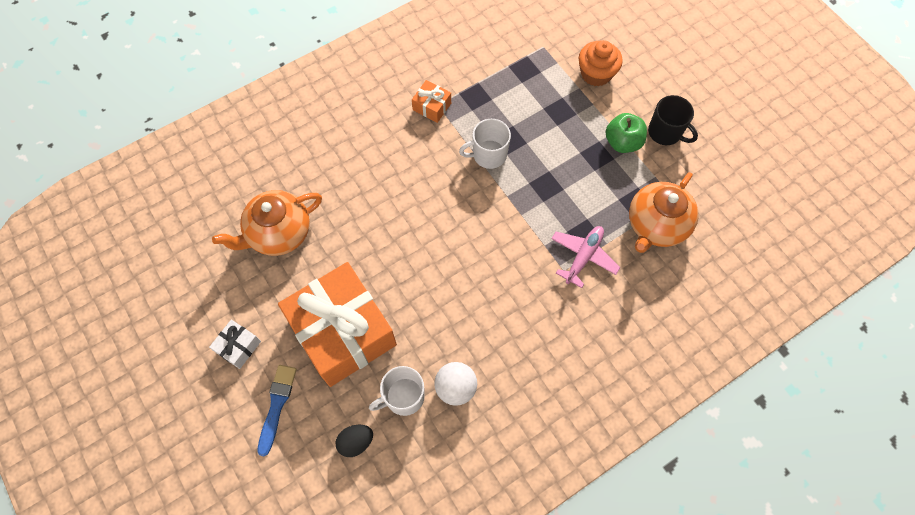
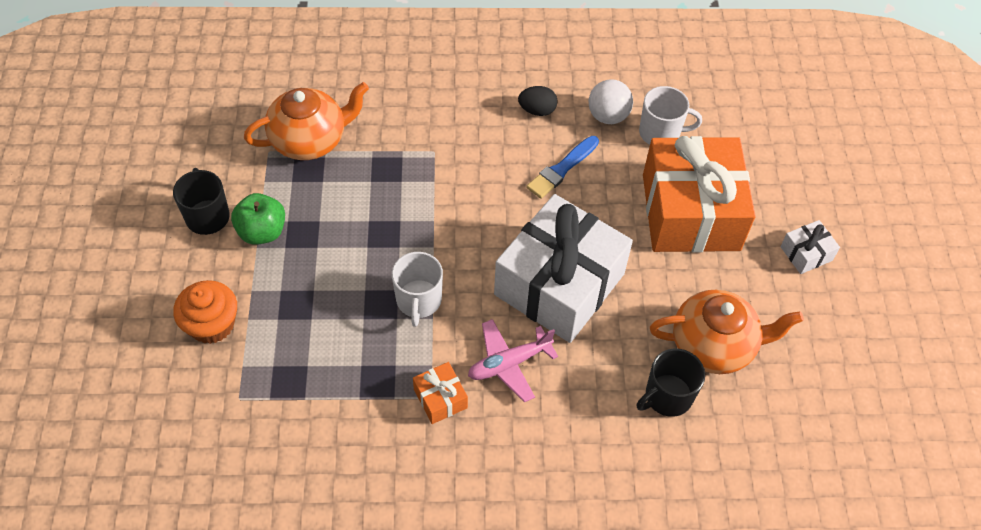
camera: 150 degrees left, 10 degrees down
(277, 405) = (786, 185): blue brush -> blue brush (561, 169)
(294, 182) = (667, 396): none -> black mug
(356, 442) = (723, 123): black egg -> black egg (537, 110)
(406, 218) = (559, 284): none -> white gift
(488, 155) = (418, 301): white mug -> white mug turned 75 degrees clockwise
(583, 257) = (405, 152): pink plane -> pink plane (509, 363)

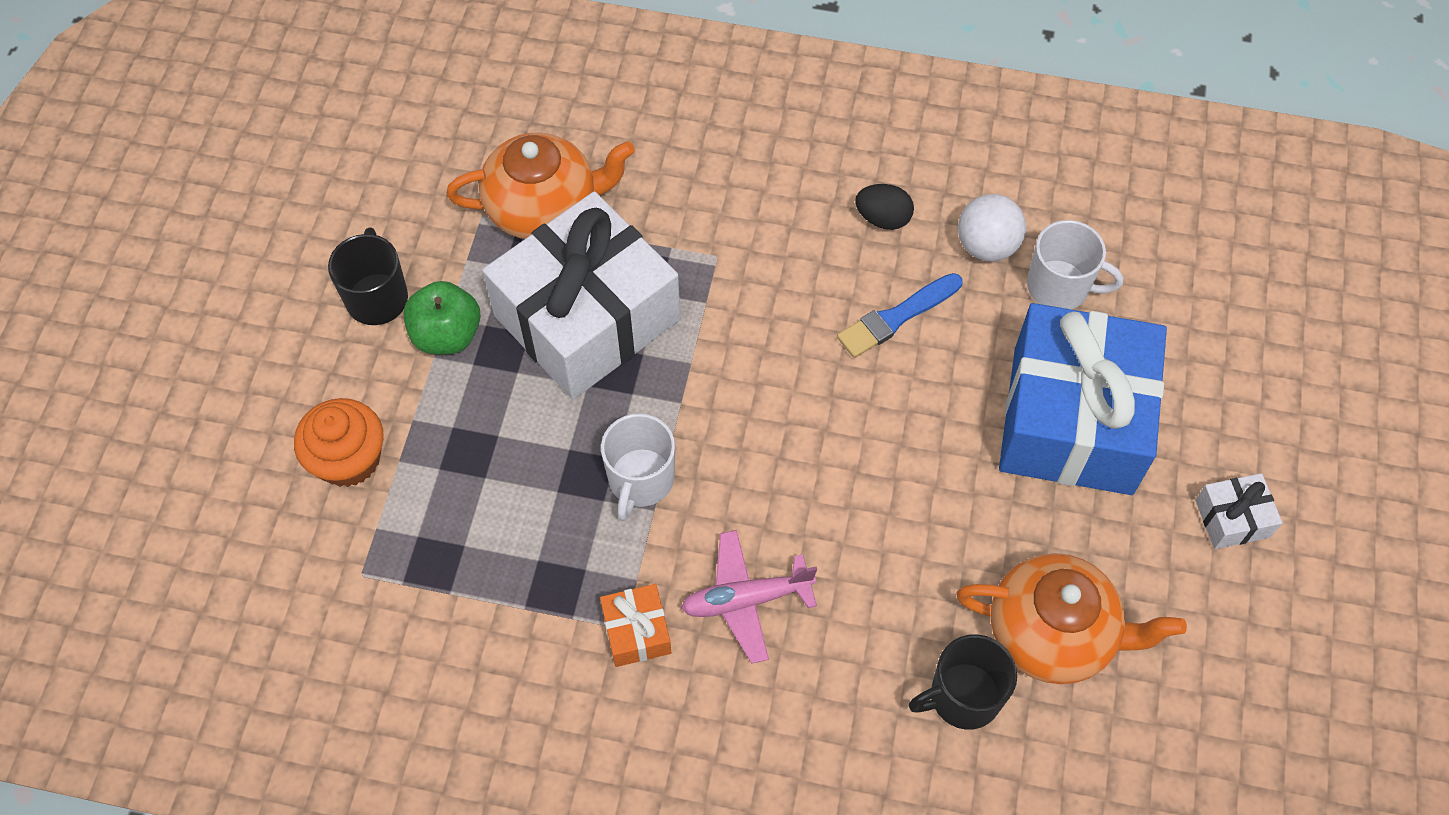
camera: 15 degrees right, 5 degrees up
(559, 284) = (848, 494): white gift -> white gift (587, 318)
(690, 212) = (1072, 420): orange gift -> blue gift

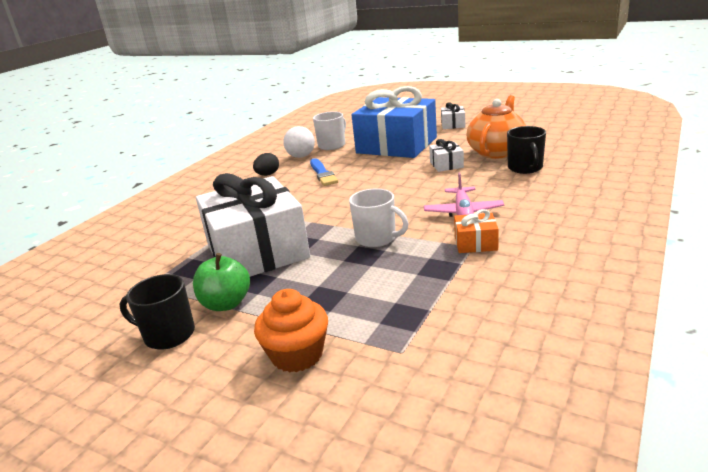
camera: 70 degrees left, 35 degrees down
(544, 208) = (167, 262): orange teapot -> none
(967, 540) = (446, 165): none -> white gift

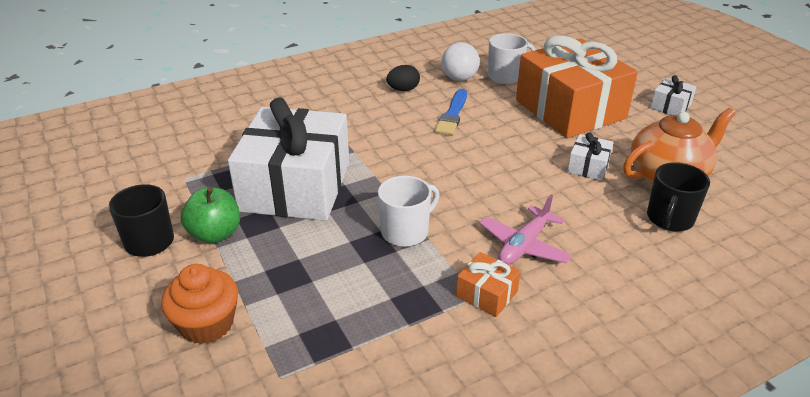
camera: 30 degrees right, 10 degrees up
(377, 238) = (406, 231): white mug -> white mug turned 105 degrees counterclockwise
(396, 145) = (570, 109): blue gift -> orange gift

